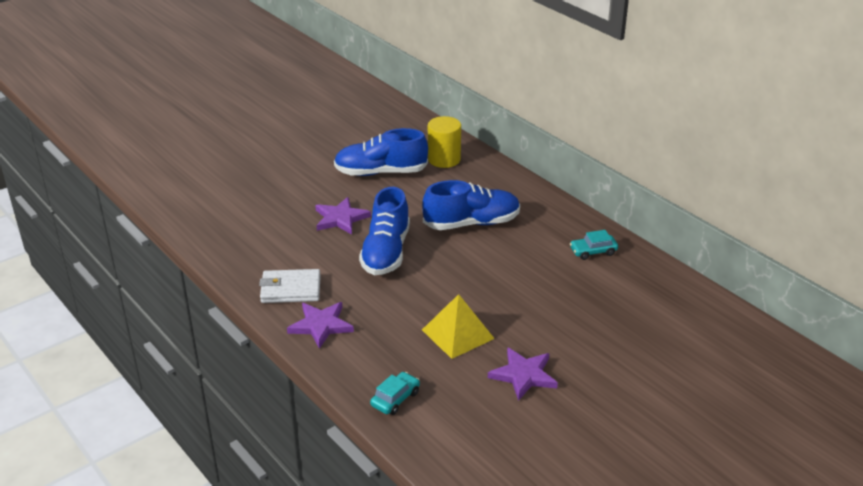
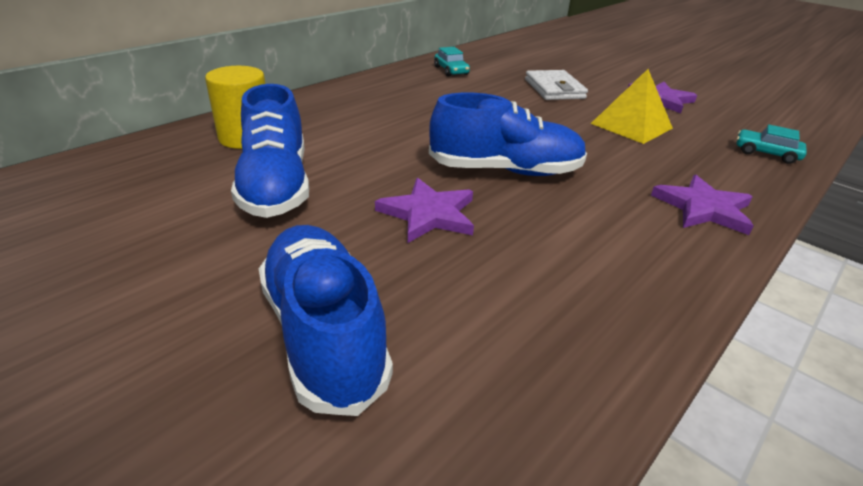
camera: 100 degrees left, 0 degrees up
(291, 289) = (649, 244): white wallet -> white wallet (554, 89)
(471, 223) = (416, 120): blue shoe -> blue shoe (324, 333)

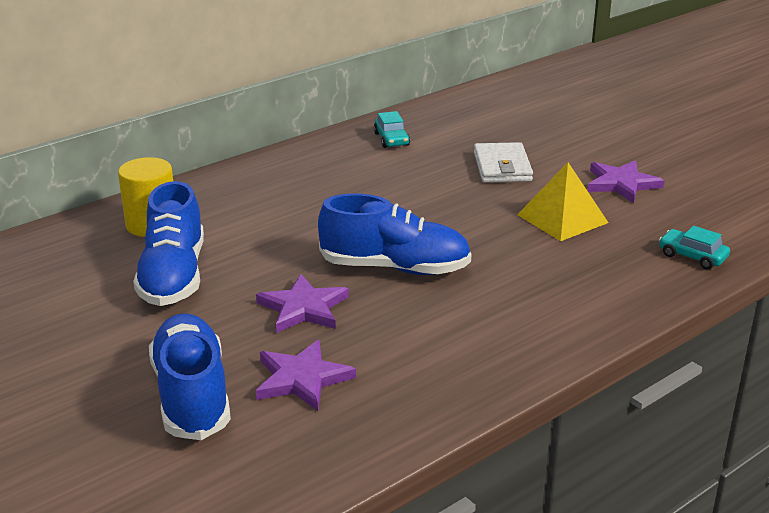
camera: 10 degrees right, 5 degrees down
(703, 208) = (571, 313): purple star -> purple star (302, 379)

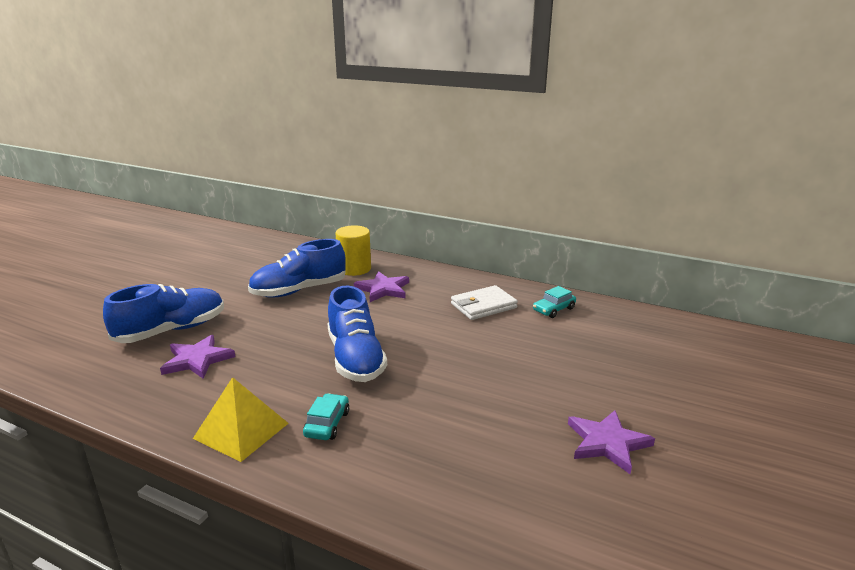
camera: 65 degrees right, 5 degrees down
(303, 308) = (282, 339): purple star -> purple star (383, 289)
(502, 167) = (564, 367): white wallet -> white wallet (483, 306)
(562, 218) = (499, 420): yellow pyramid -> yellow pyramid (241, 430)
(692, 256) = (493, 524): turquoise car -> turquoise car (327, 424)

